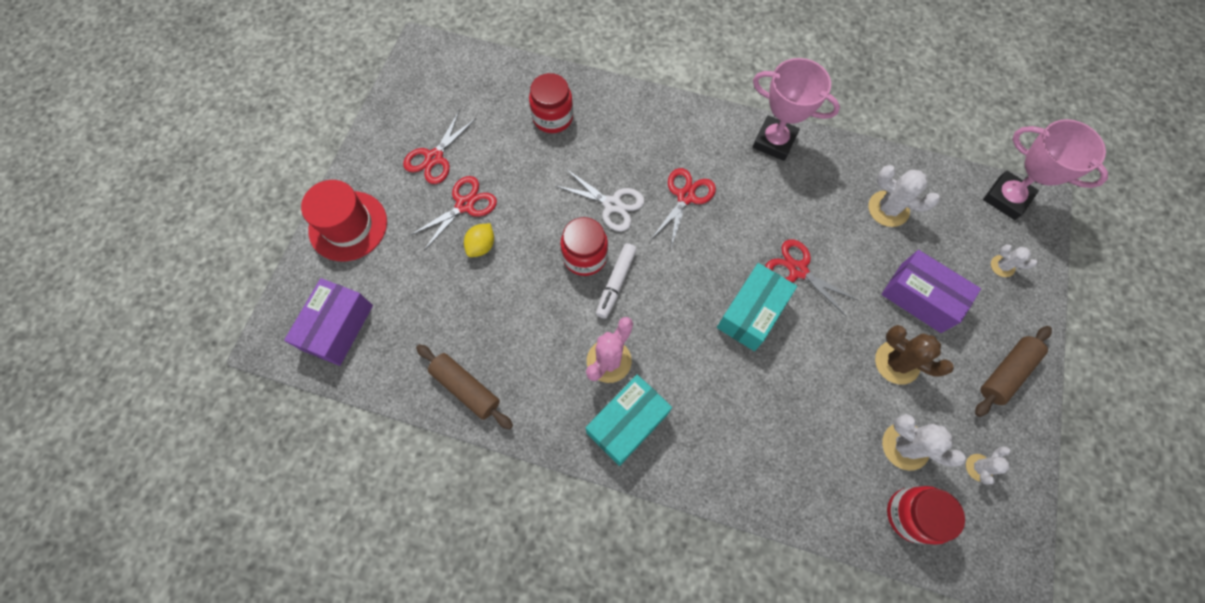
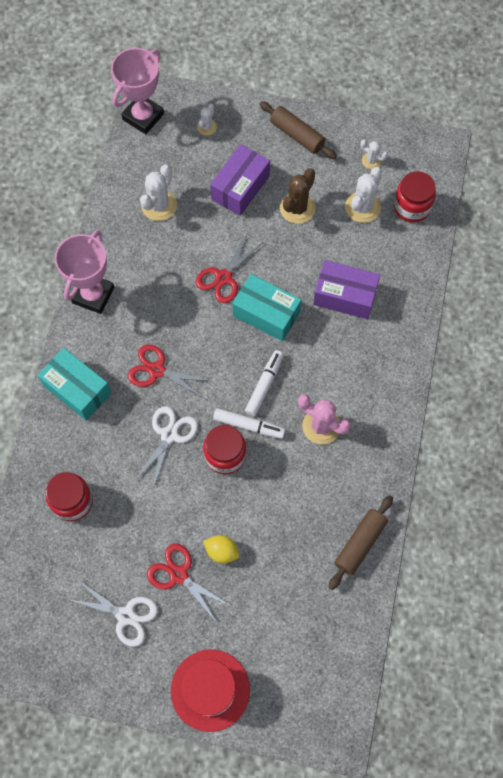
camera: 95 degrees left, 0 degrees up
(338, 327) = (317, 674): purple box -> purple box (345, 296)
(434, 158) = (126, 616): red scissors -> white scissors
(627, 423) = (372, 407): turquoise box -> turquoise box (77, 389)
(662, 303) = (264, 385): none -> white marker

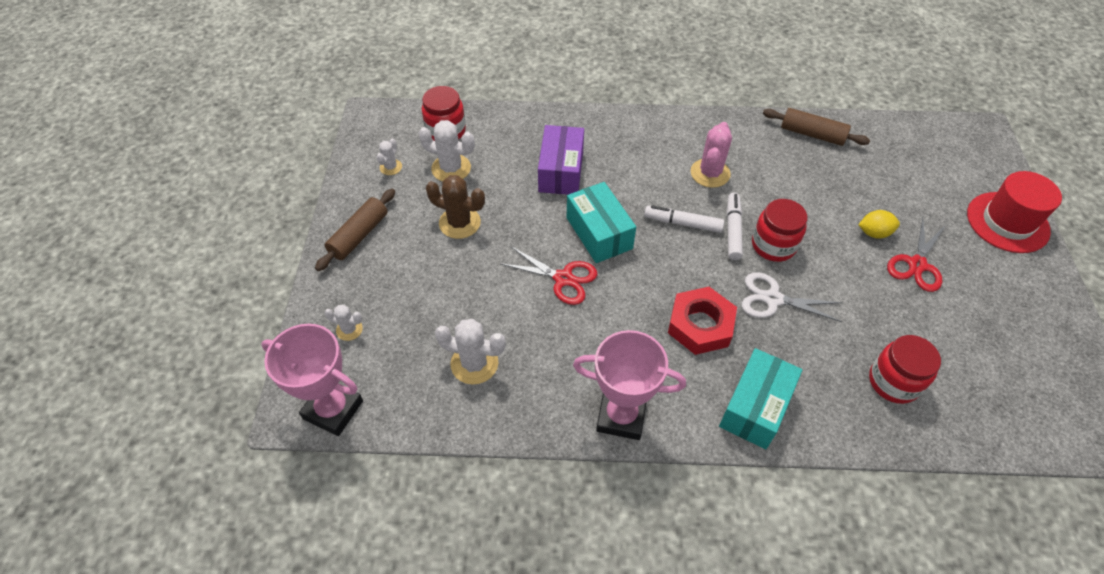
camera: 100 degrees left, 15 degrees down
(126, 616) = (984, 303): white scissors -> none
(156, 370) = (700, 325): red scissors -> red nut
(222, 551) = (874, 233): yellow lemon -> yellow lemon turned 75 degrees clockwise
(240, 187) = (438, 280): purple box -> none
(266, 314) = (599, 233): turquoise box -> turquoise box turned 45 degrees counterclockwise

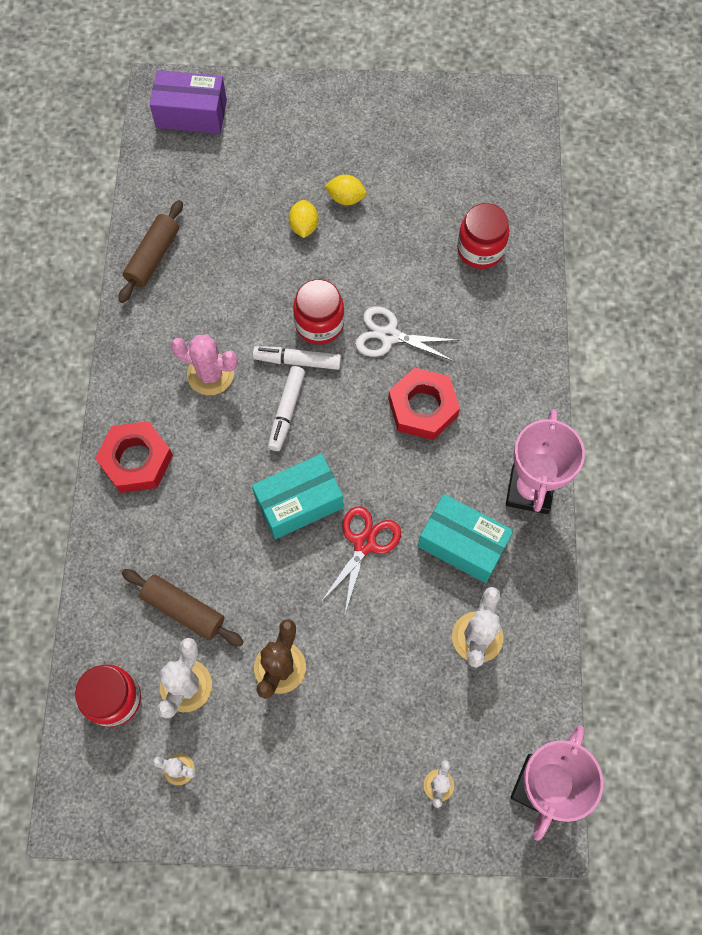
camera: 90 degrees left, 15 degrees up
(359, 235) = (298, 795): brown rolling pin -> brown rolling pin (184, 610)
(561, 171) = (198, 545): purple box -> purple box (191, 114)
(629, 133) = (136, 460): none -> red nut
(755, 407) = (512, 369): turquoise box -> turquoise box (462, 544)
(772, 299) = (389, 336): white scissors -> white scissors turned 90 degrees clockwise
(917, 265) = (346, 198): red scissors -> yellow lemon
(1007, 222) = (292, 107): red hat -> none

